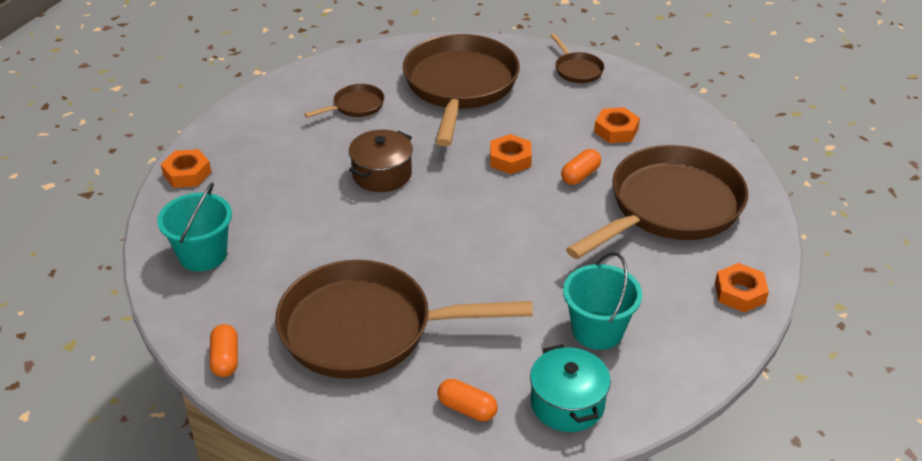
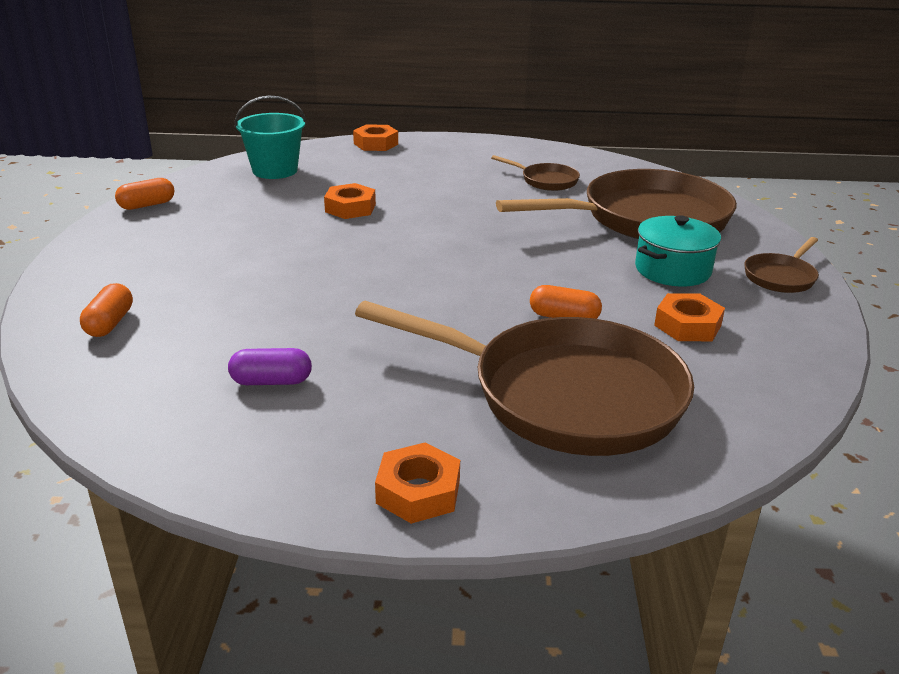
camera: 65 degrees right, 10 degrees down
(366, 329) = (211, 251): brown pan -> none
(382, 174) = (451, 212): brown pot -> none
(510, 159) = (547, 269): orange nut -> orange nut (350, 208)
(567, 403) = (132, 383): turquoise pot -> turquoise pot (672, 270)
(597, 330) = (271, 381): turquoise bucket -> purple capsule

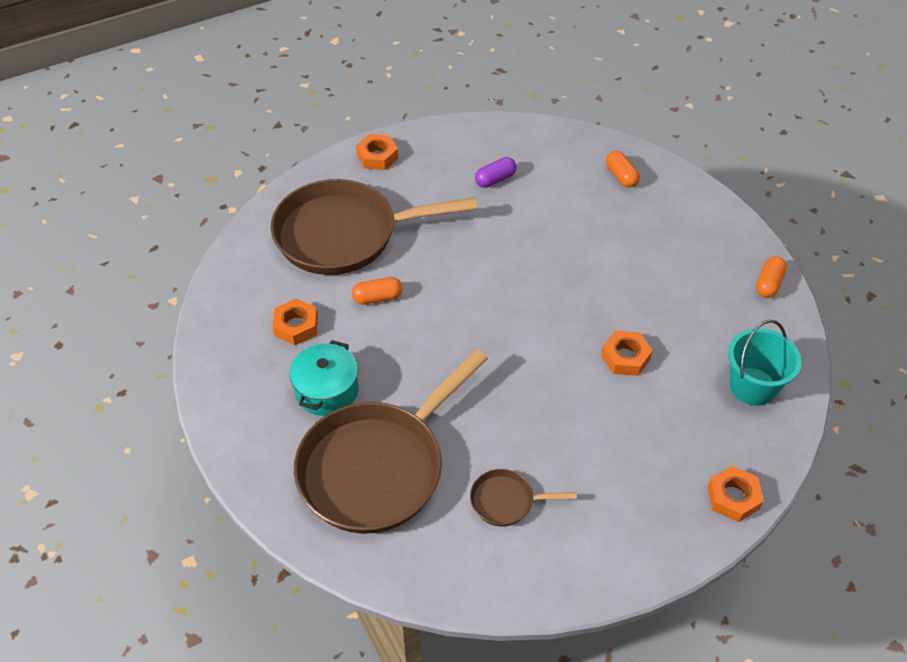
camera: 150 degrees right, 20 degrees up
(781, 277) = (242, 421): brown pan -> none

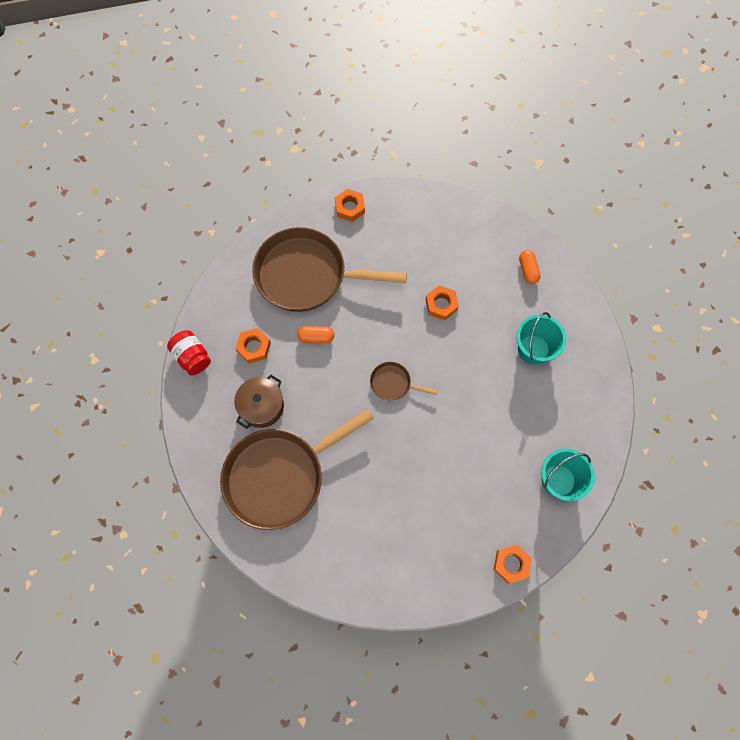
camera: 15 degrees right, 20 degrees up
(213, 355) = (192, 357): none -> red jar
(327, 390) = (262, 406): turquoise pot -> brown pot
(495, 179) = (431, 250): purple capsule -> none
(506, 501) = (357, 525): brown pan -> brown pan (393, 383)
(625, 357) = (476, 432): orange nut -> orange nut (441, 304)
(661, 254) = (533, 349): none -> turquoise bucket
(768, 284) = (603, 396): orange capsule -> none

